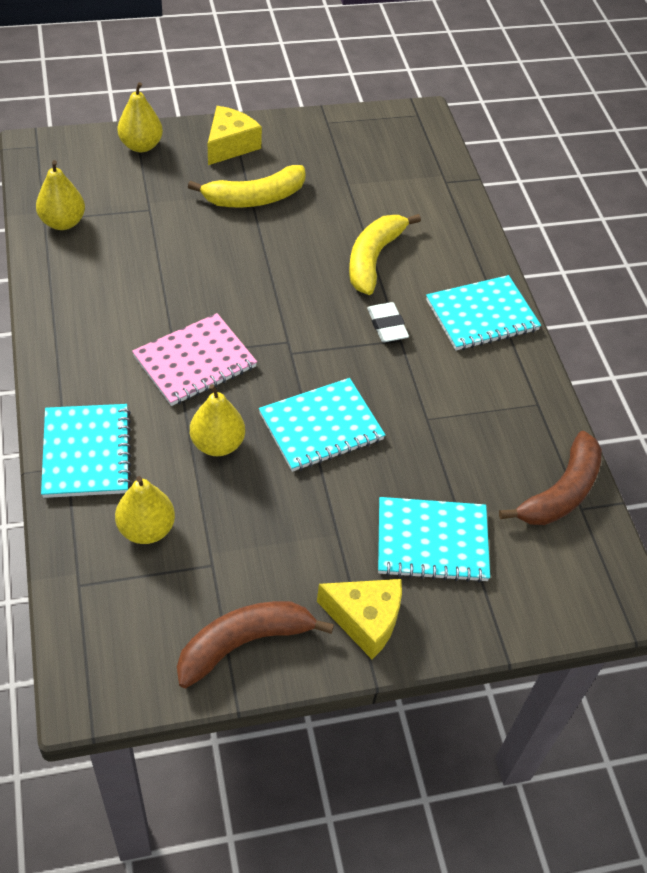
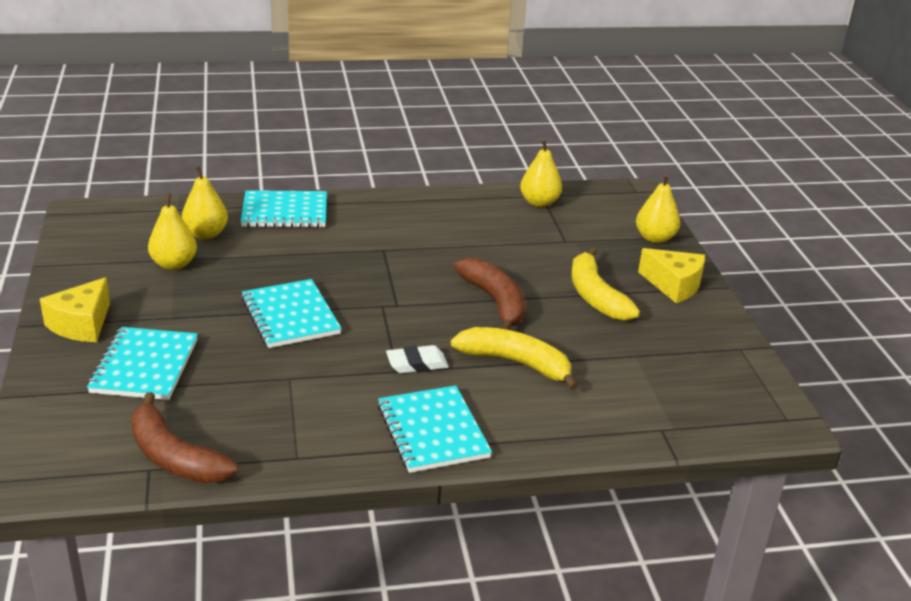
camera: 95 degrees right, 20 degrees down
(195, 362) = (374, 258): pink notebook -> none
(217, 444) = (281, 265): yellow pear -> yellow pear (174, 264)
(244, 643) = (88, 270): brown banana -> brown banana (495, 301)

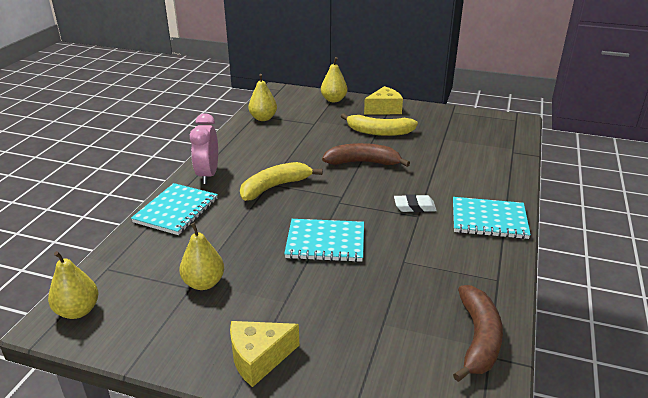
camera: 60 degrees left, 0 degrees up
(81, 324) = (259, 358): yellow cheese -> yellow cheese turned 105 degrees clockwise
(144, 366) = (348, 331): turquoise notebook -> none
(174, 456) = (478, 339): brown banana -> brown banana turned 60 degrees counterclockwise
(206, 234) = (171, 256): yellow pear -> yellow pear (78, 311)
(369, 208) = (208, 175): none -> pink clock
(417, 364) = (414, 207): white eraser -> white eraser turned 75 degrees clockwise
(516, 363) = (432, 174): yellow banana -> yellow banana (275, 187)

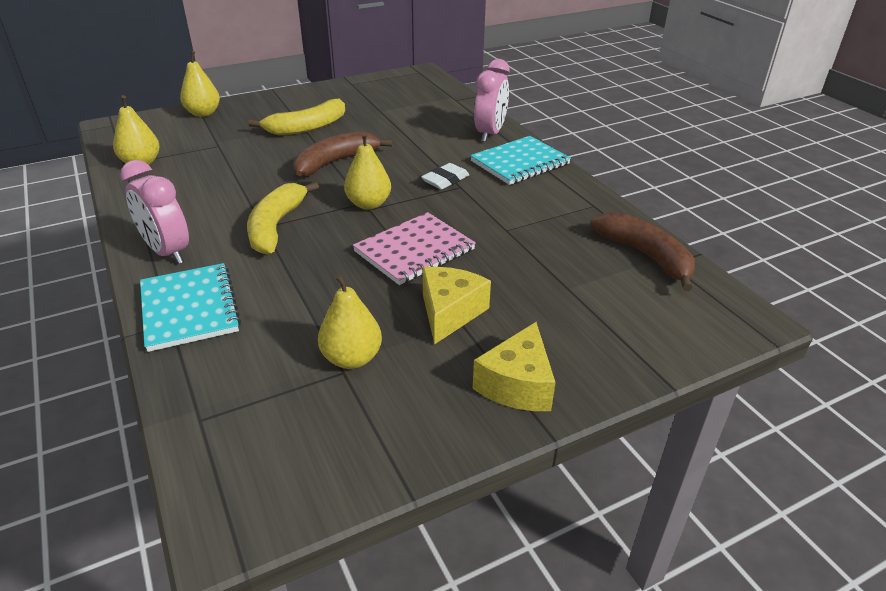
camera: 45 degrees left, 5 degrees up
(78, 311) = (241, 486): yellow pear -> yellow pear (368, 204)
(325, 242) = (414, 251): turquoise notebook -> pink notebook
(384, 109) = (278, 104): yellow cheese -> yellow cheese (449, 312)
(500, 188) = (490, 133): none -> pink clock

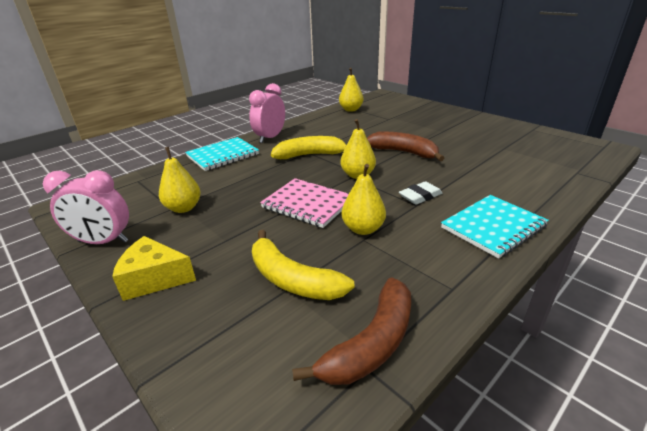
camera: 75 degrees right, 5 degrees down
(203, 113) = (422, 106): yellow pear -> yellow pear (363, 229)
(307, 127) = (441, 133): yellow banana -> yellow banana (292, 279)
(445, 180) = (420, 196): white eraser -> white eraser turned 60 degrees counterclockwise
(449, 312) = (236, 233): yellow cheese -> none
(490, 133) = (533, 201): pink clock -> pink clock (103, 242)
(520, 163) = (493, 227): turquoise notebook -> turquoise notebook turned 75 degrees counterclockwise

